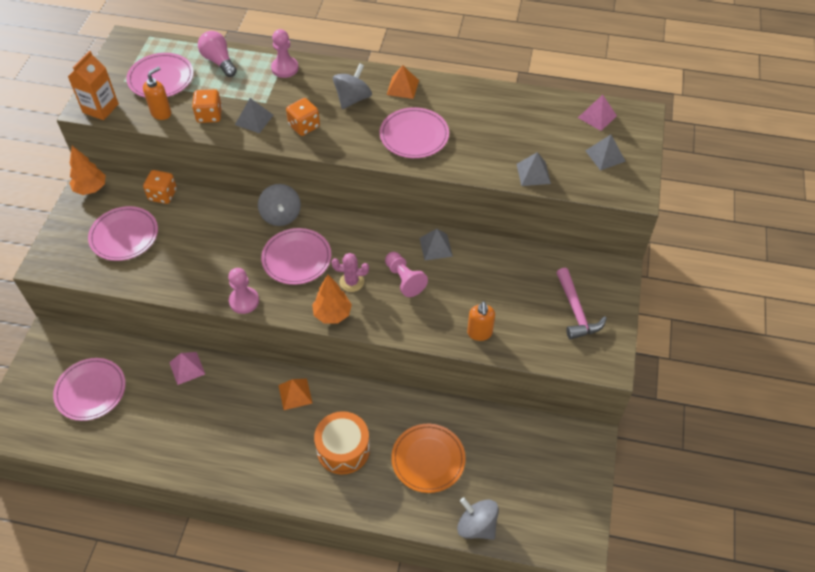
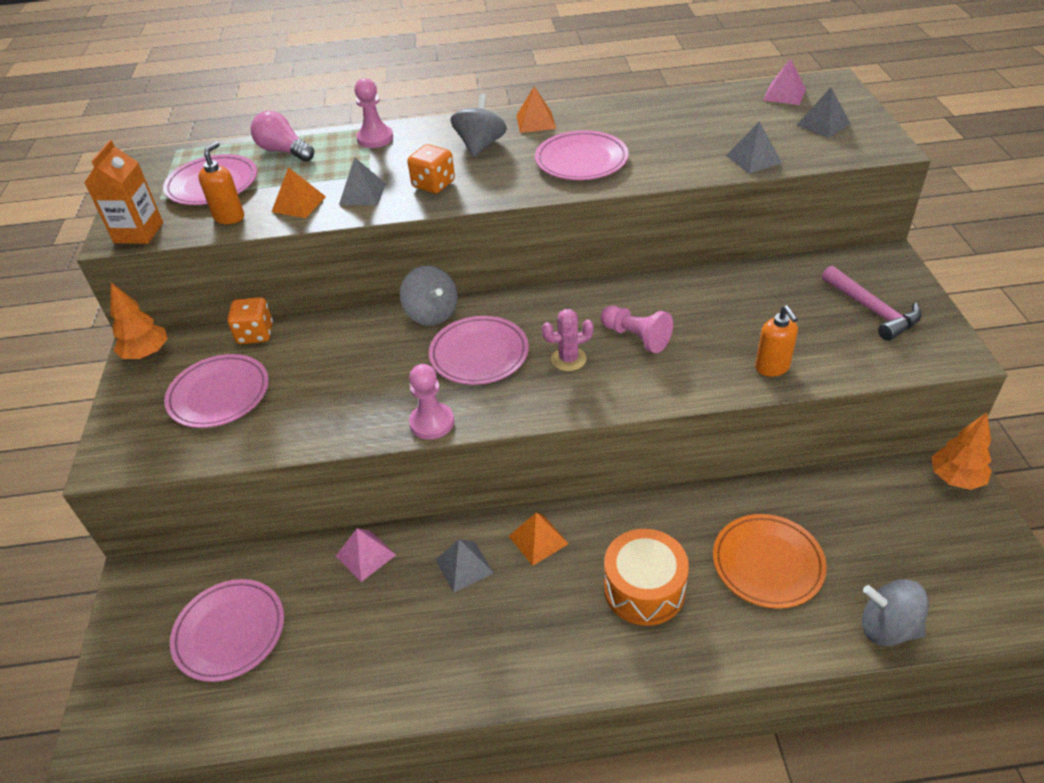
camera: 15 degrees left, 10 degrees down
(209, 115) = (298, 204): orange dice -> orange pyramid
(332, 314) = (565, 402): orange tree -> orange tree (955, 478)
(436, 247) = (653, 293): grey pyramid -> grey pyramid (464, 566)

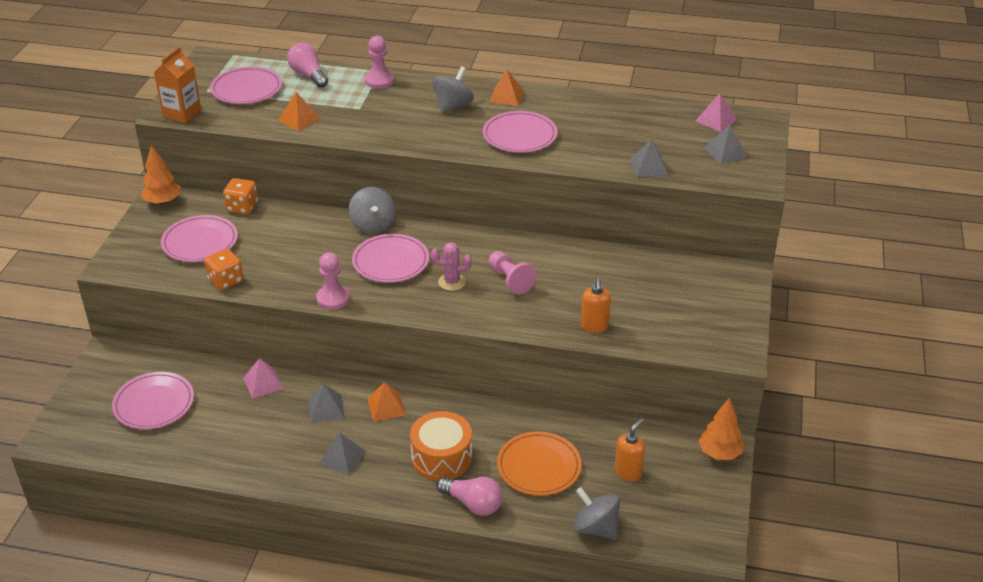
camera: 15 degrees right, 5 degrees down
(229, 217) = (247, 117): orange soap dispenser -> orange soap dispenser (628, 472)
(362, 194) = (347, 122): grey pyramid -> grey pyramid (342, 457)
(433, 184) = (401, 128): orange dice -> orange dice (226, 281)
(720, 644) = (473, 503): none -> pink light bulb
(872, 310) = (701, 307): pink hammer -> none

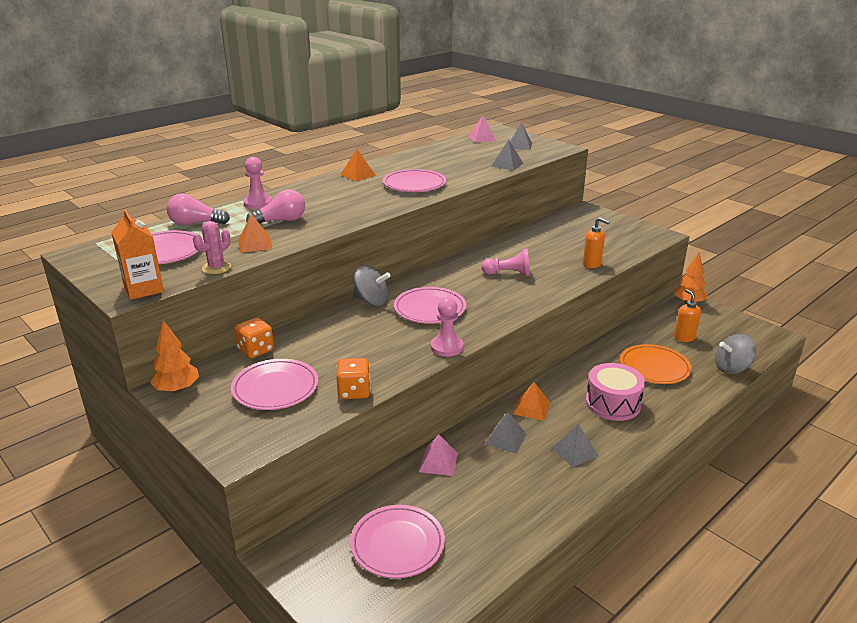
camera: 55 degrees left, 10 degrees down
(441, 457) = (612, 403): orange drum -> pink drum
(452, 282) = (485, 294): pink cactus -> pink cactus (216, 268)
(453, 106) = (339, 191): grey spinning top -> none
(473, 503) = (674, 408): pink light bulb -> pink light bulb (281, 221)

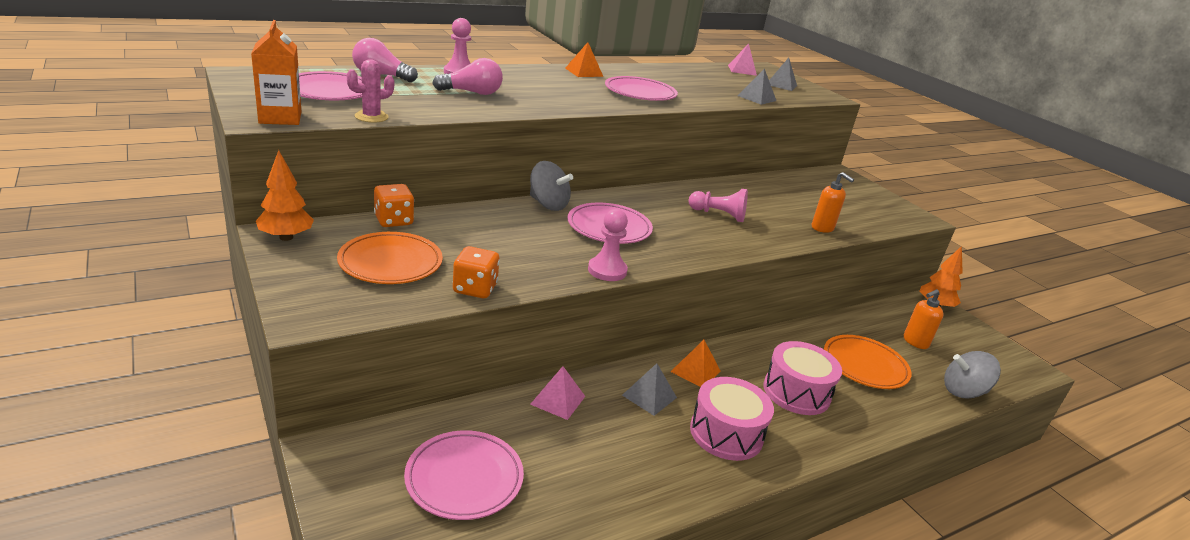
camera: 10 degrees right, 0 degrees up
(255, 244) = (429, 106): orange pyramid -> none
(275, 388) = (390, 263): pink plate -> orange plate
(574, 451) = (726, 433): grey pyramid -> pink drum
(684, 337) = (915, 342): orange soap dispenser -> orange soap dispenser turned 120 degrees counterclockwise

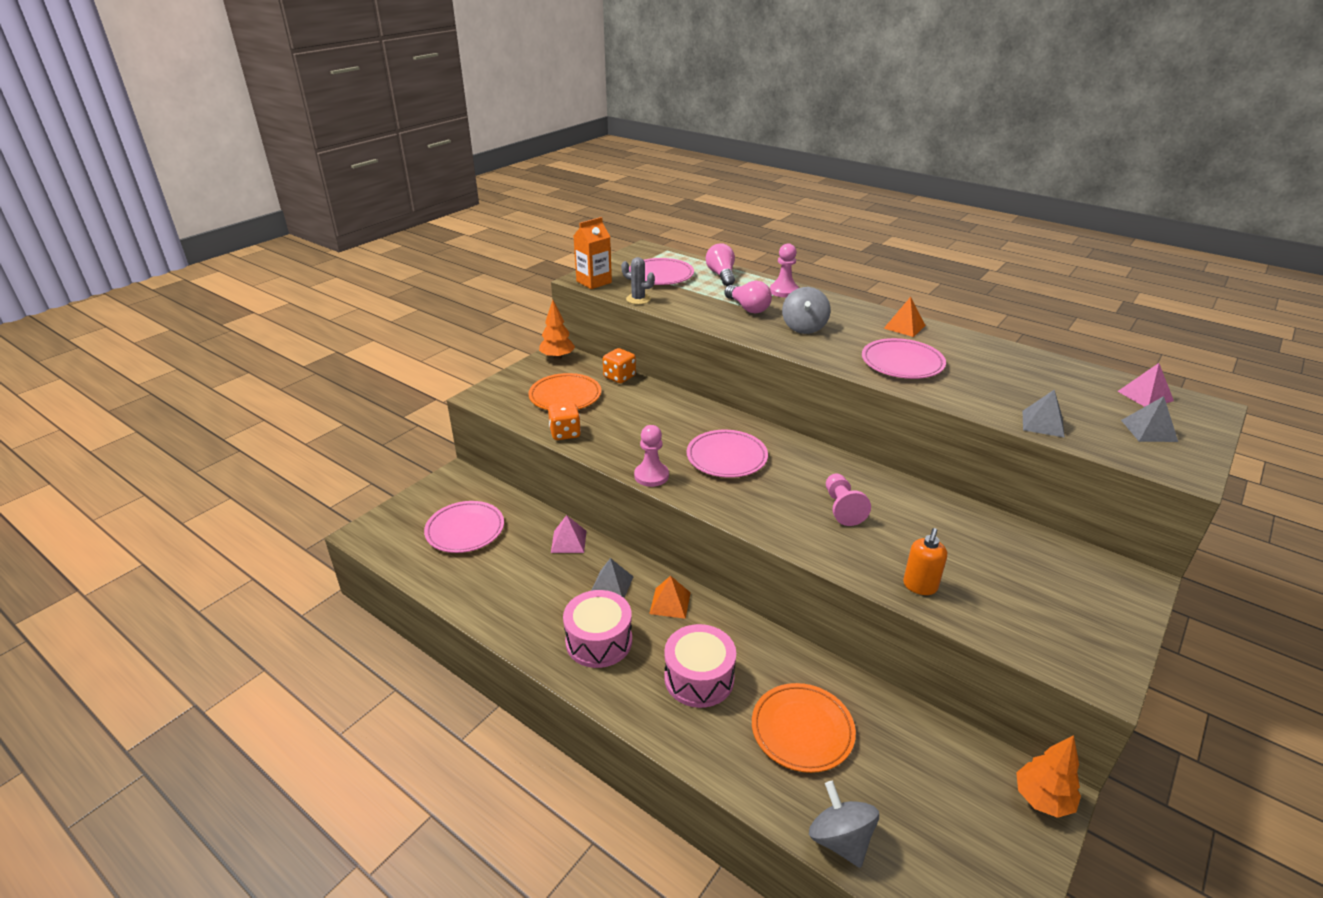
camera: 70 degrees right, 5 degrees up
(371, 117) = (638, 299): pink cactus -> grey cactus
(548, 204) = (728, 420): grey spinning top -> grey spinning top (804, 327)
(915, 342) = (910, 779): orange soap dispenser -> none

